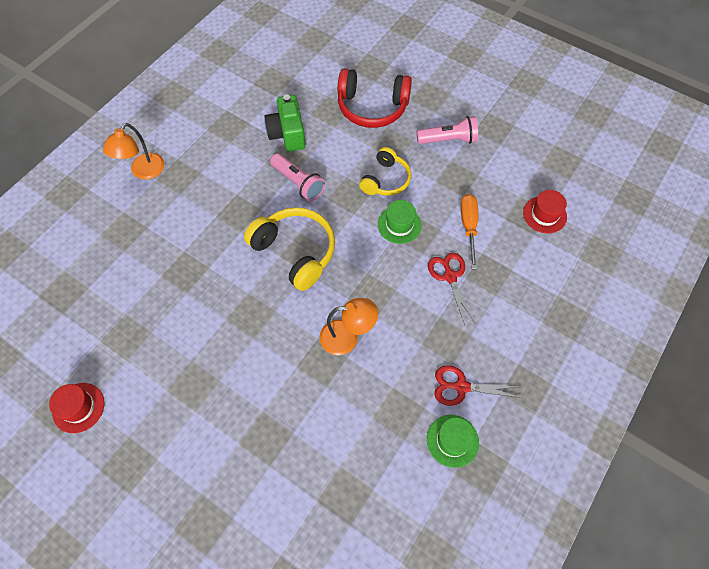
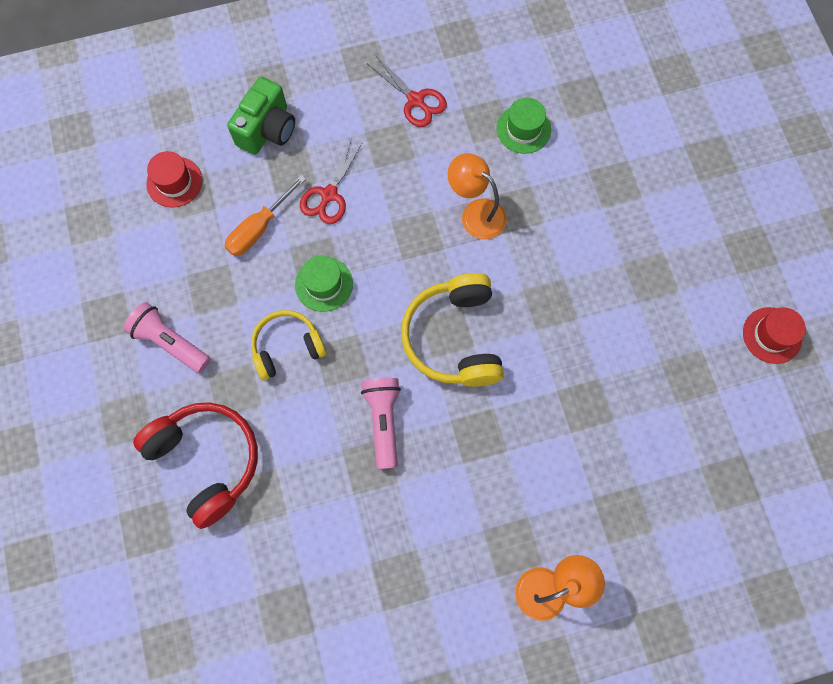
camera: 140 degrees left, 10 degrees up
(287, 134) = (339, 504): green camera -> green camera (267, 130)
(452, 440) = (462, 70): green hat -> green hat (523, 129)

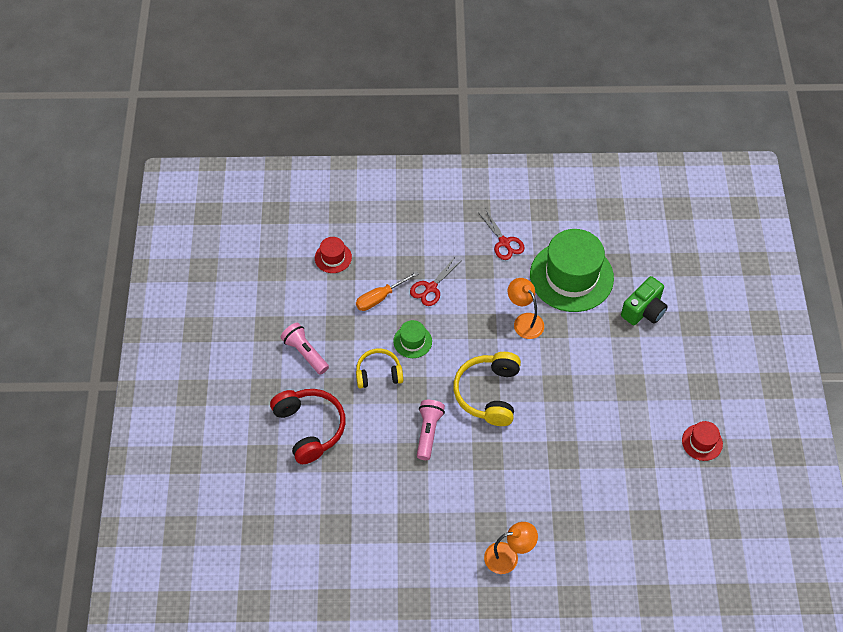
camera: 15 degrees right, 15 degrees down
(267, 130) = (401, 239): green camera -> green camera (644, 311)
(523, 129) = (571, 276): green hat -> green hat, size x2.23

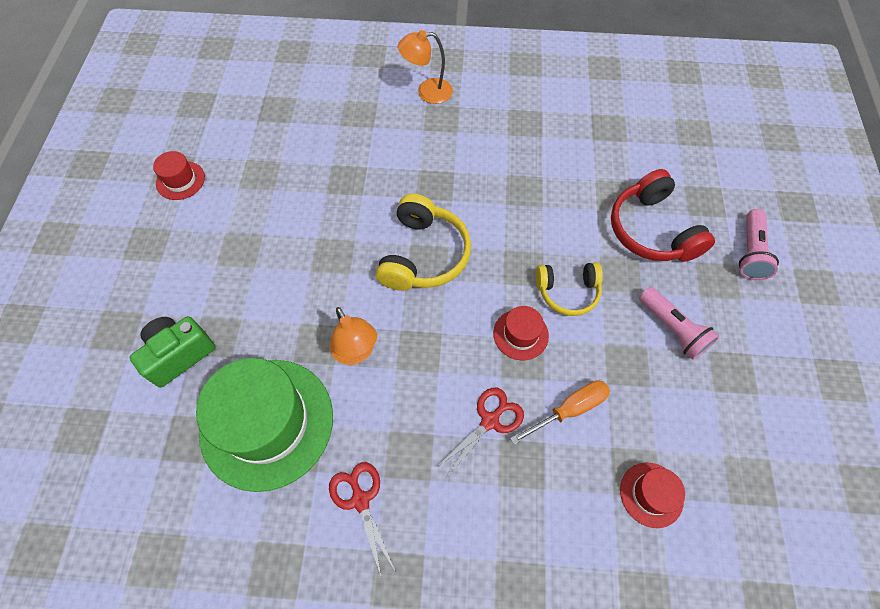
camera: 175 degrees left, 5 degrees up
(412, 341) = (520, 334): green hat -> red hat
(428, 432) = (504, 214): pink flashlight -> pink flashlight (750, 252)

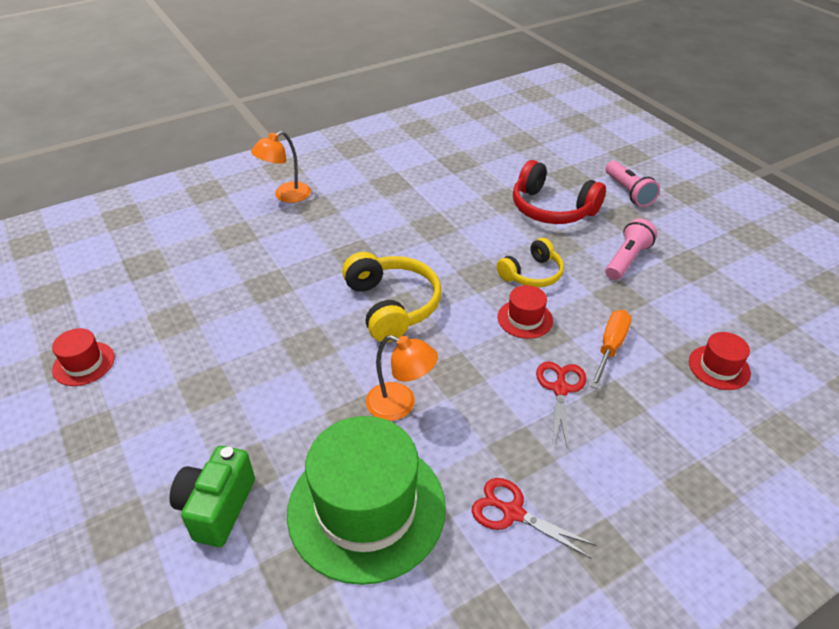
camera: 35 degrees left, 20 degrees down
(672, 329) = (626, 260): pink flashlight -> pink flashlight turned 75 degrees counterclockwise

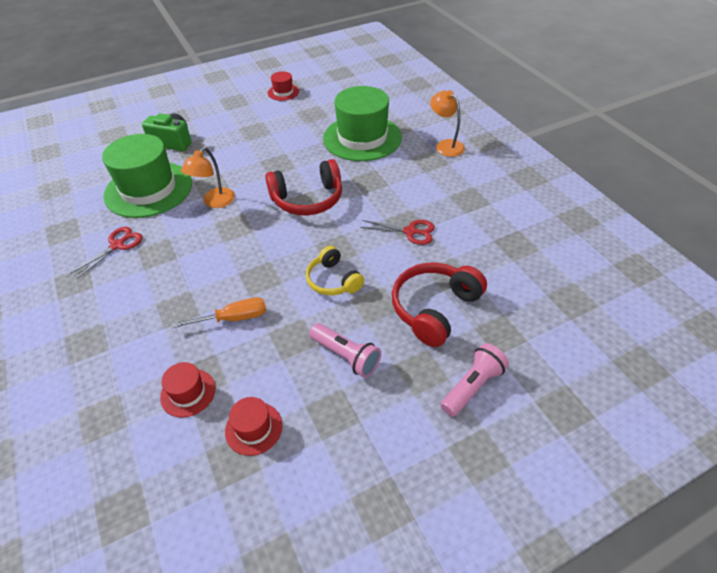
camera: 95 degrees right, 5 degrees up
(255, 263) = (362, 138): none -> green hat
(392, 305) = (308, 199): yellow headphones -> red headphones
(525, 319) = (278, 269): red hat -> red hat (253, 428)
(560, 389) = (201, 280): red scissors -> red scissors (410, 232)
(610, 347) = (233, 318): orange screwdriver -> orange screwdriver turned 45 degrees counterclockwise
(628, 192) = (472, 386): pink flashlight -> pink flashlight turned 150 degrees clockwise

